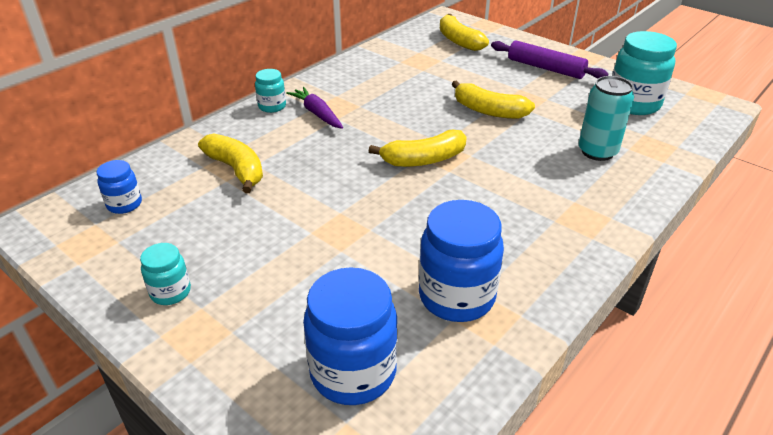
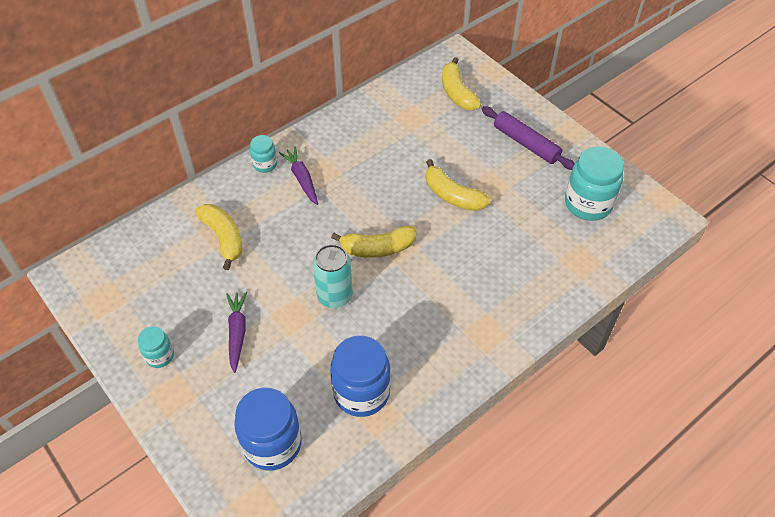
camera: 10 degrees right, 15 degrees up
(124, 204) = (133, 264): blue jar -> none
(273, 255) = (237, 333): none -> purple carrot
(597, 152) = (528, 260): turquoise can -> turquoise can (334, 296)

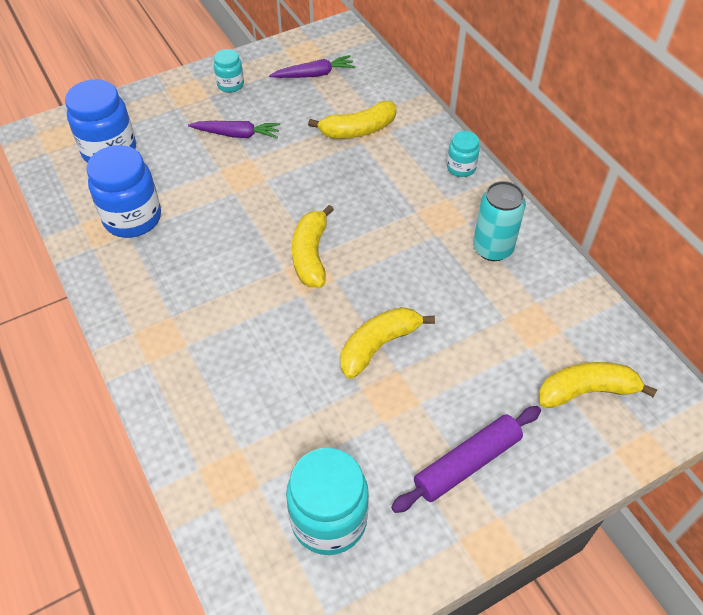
camera: 100 degrees right, 0 degrees up
(302, 179) = (433, 198): purple carrot -> purple carrot (314, 74)
(334, 296) = (256, 210): turquoise can -> turquoise can (492, 248)

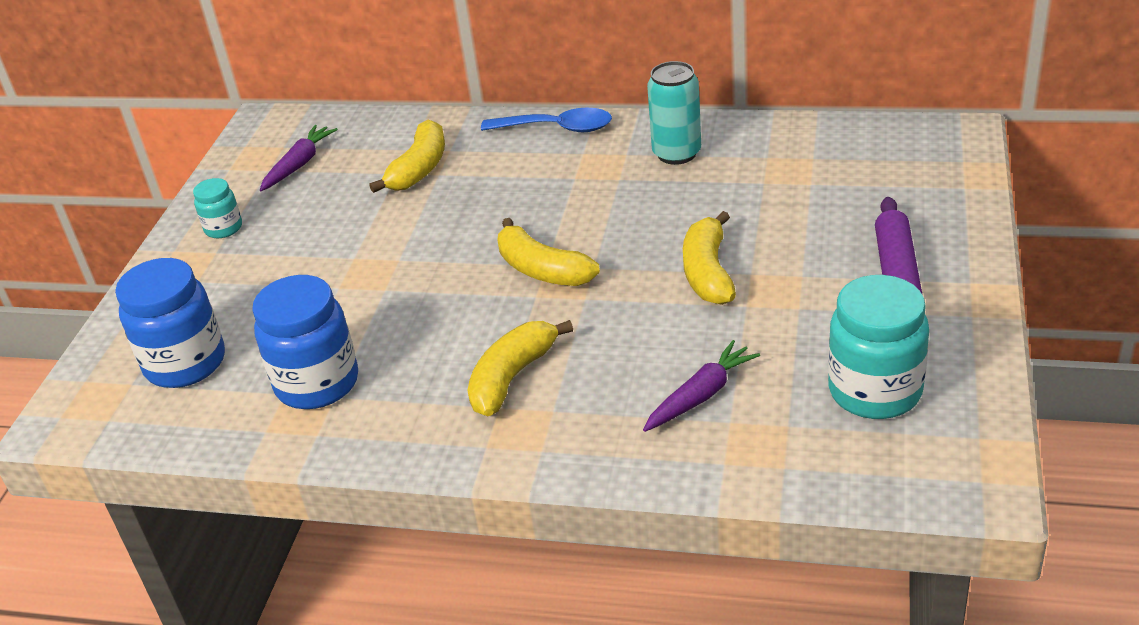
camera: 45 degrees left, 15 degrees down
(237, 134) = (305, 253): purple carrot -> purple carrot (701, 395)
(461, 168) = (557, 128): turquoise jar -> blue spoon
(586, 391) = (891, 173): yellow banana -> yellow banana (512, 377)

